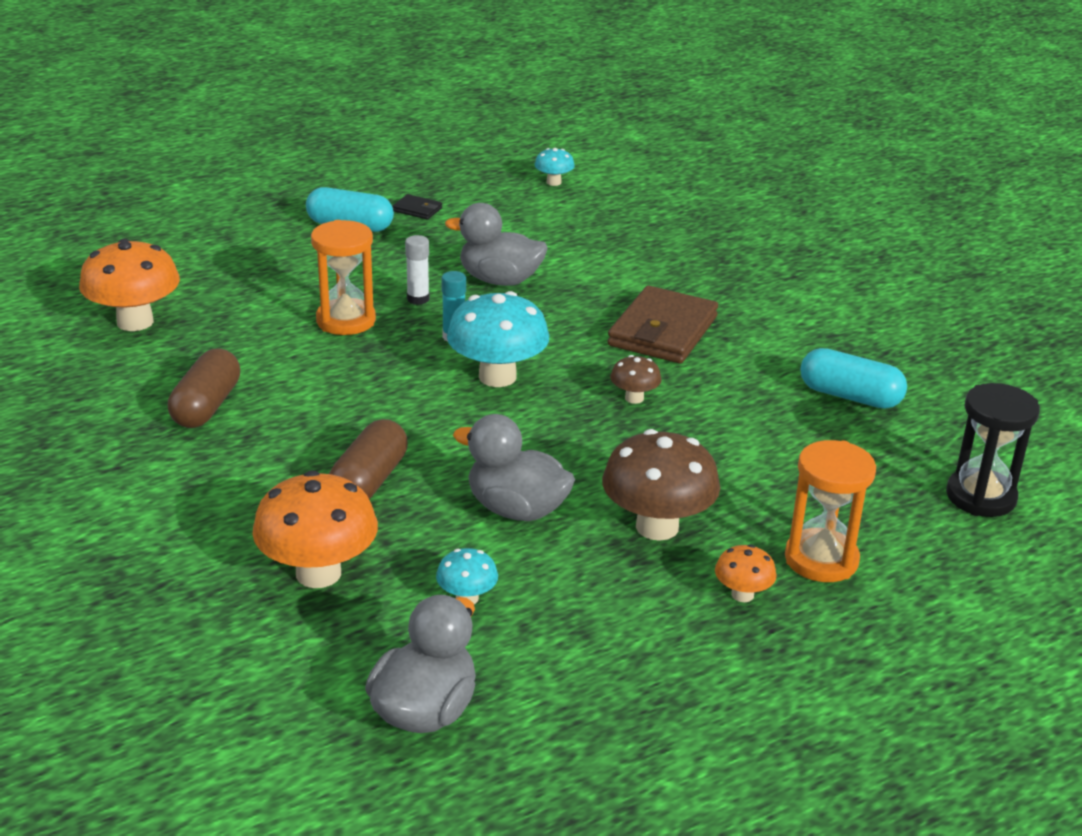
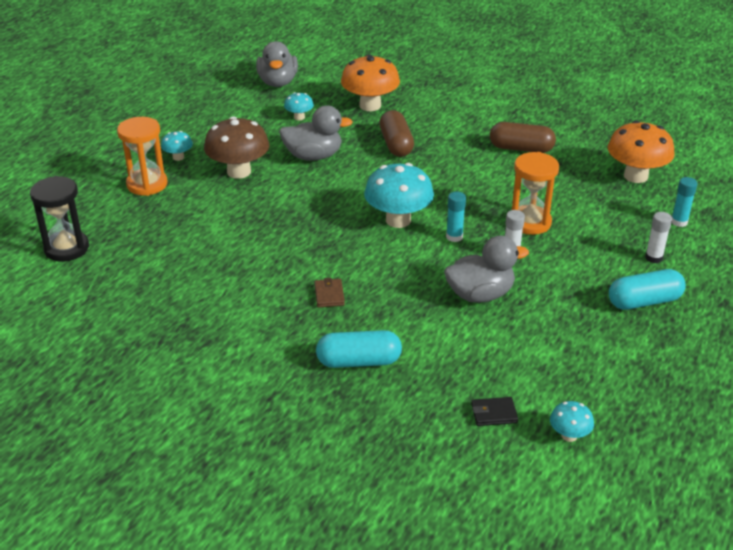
camera: 150 degrees right, 5 degrees up
(187, 266) = (679, 222): none -> turquoise glue stick
(206, 406) = (521, 148): brown capsule -> brown capsule turned 60 degrees counterclockwise
(276, 249) = (653, 258): none -> white glue stick
(417, 210) = (625, 342): black wallet -> black wallet (494, 413)
(634, 398) = (306, 237): brown mushroom -> none
(662, 331) = (329, 295): brown wallet -> brown wallet, size x0.44
(742, 594) = (178, 157): orange mushroom -> turquoise mushroom
(850, 396) = (171, 290): turquoise capsule -> turquoise capsule (359, 361)

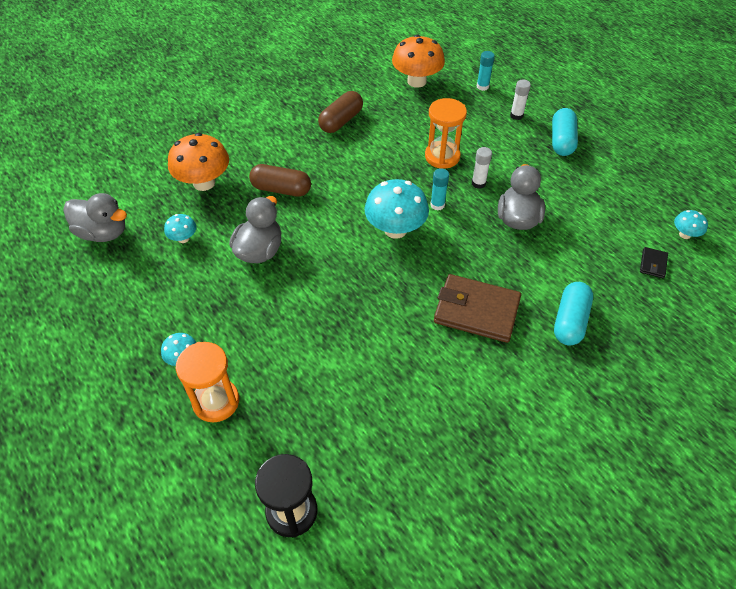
camera: 65 degrees left, 15 degrees up
(239, 172) = (246, 315): brown mushroom -> none
(329, 295) = (476, 311): brown wallet -> brown wallet, size x2.28

